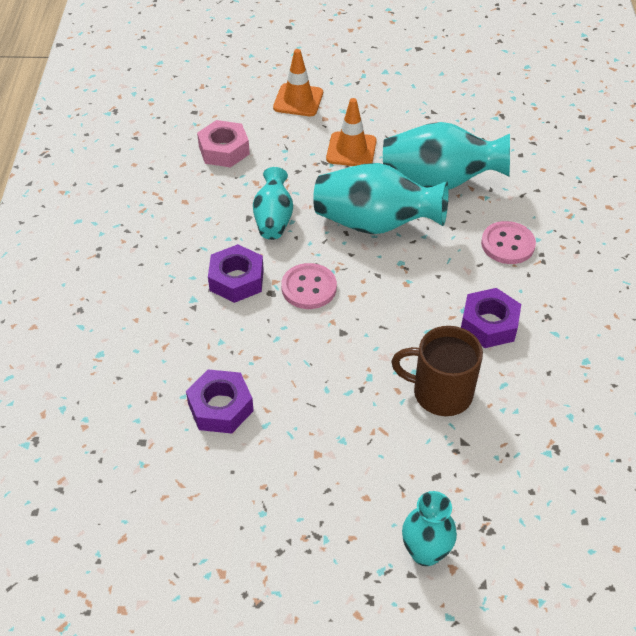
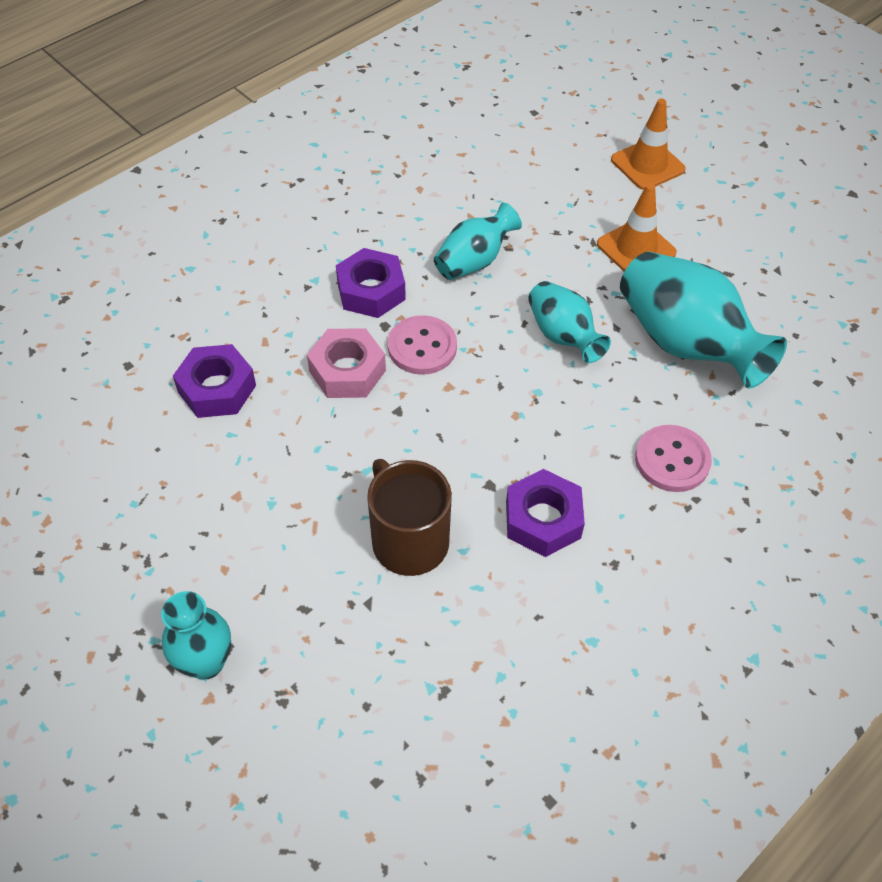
camera: 45 degrees right, 5 degrees up
(224, 150) = (513, 166): pink nut -> pink nut (347, 371)
(375, 224) = (563, 336): turquoise vase -> turquoise vase, size x0.58

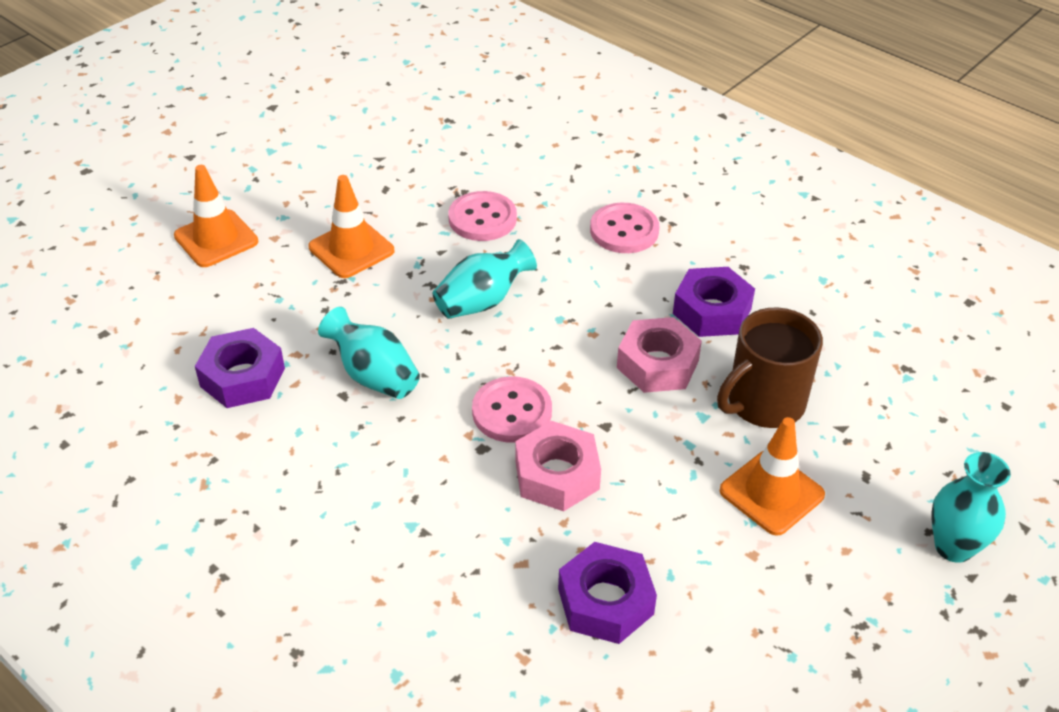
camera: 95 degrees left, 10 degrees down
(299, 523) = (771, 493): none -> orange traffic cone
(371, 291) = (428, 466): purple nut -> purple nut (242, 377)
(470, 460) = (657, 364): none -> pink nut
(685, 343) = (482, 219): turquoise vase -> pink button

